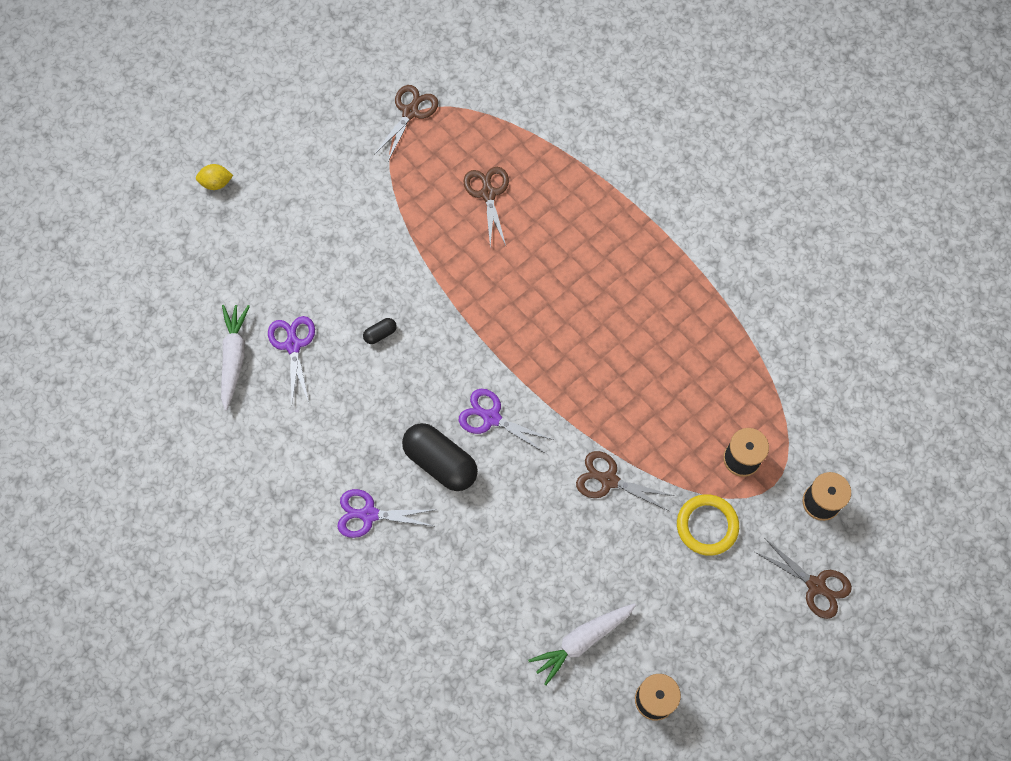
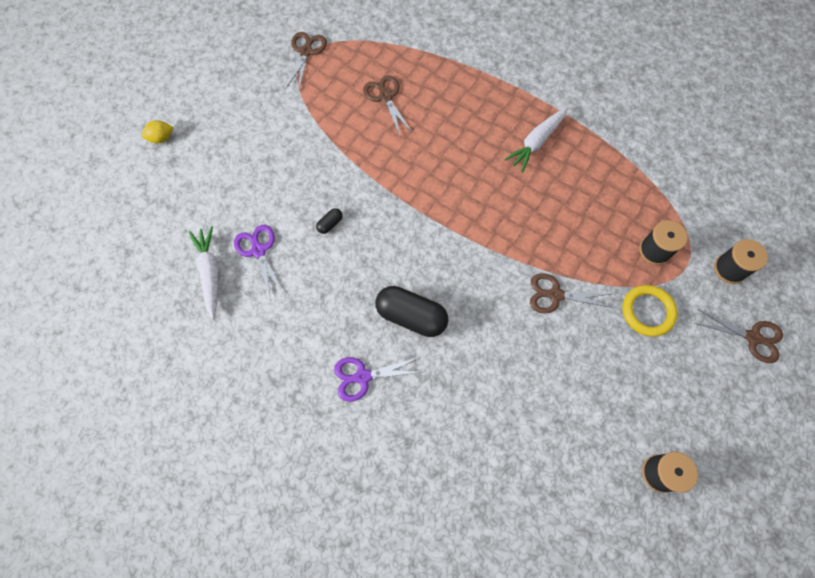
camera: 15 degrees left, 0 degrees up
(491, 418) = (442, 269): purple scissors -> none
(582, 641) = (580, 438): white carrot -> white carrot (536, 142)

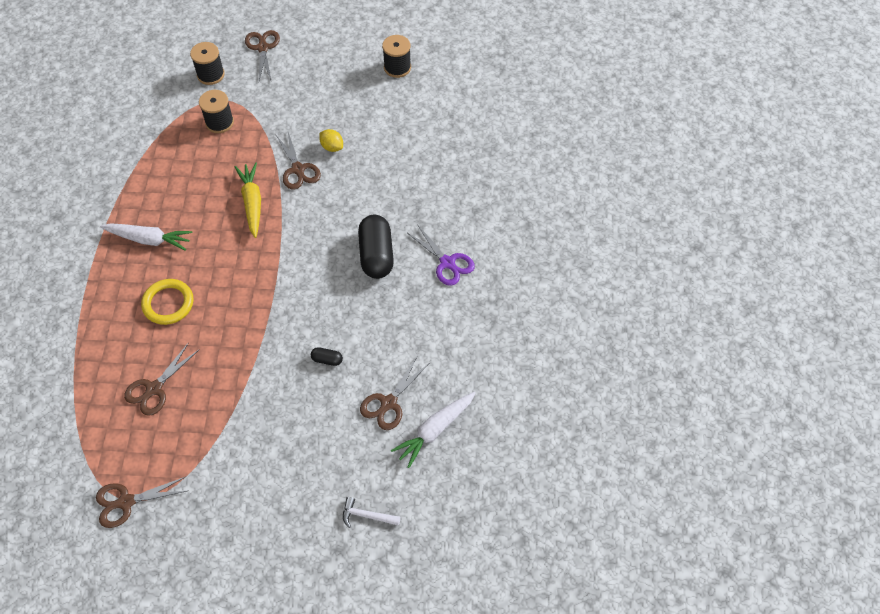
camera: 120 degrees left, 10 degrees down
(161, 138) = (318, 582): yellow lemon -> yellow lemon (332, 147)
(182, 190) = (367, 515): none -> white hammer
(258, 251) = (388, 403): purple scissors -> brown scissors
(534, 237) = (252, 203): none -> yellow carrot
(647, 311) = (278, 110): yellow ring -> yellow ring (168, 303)

